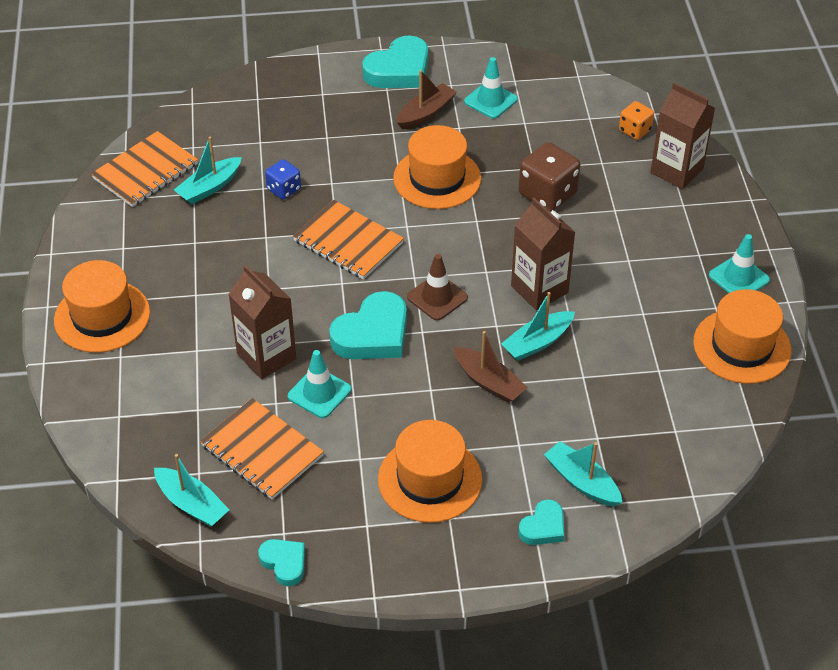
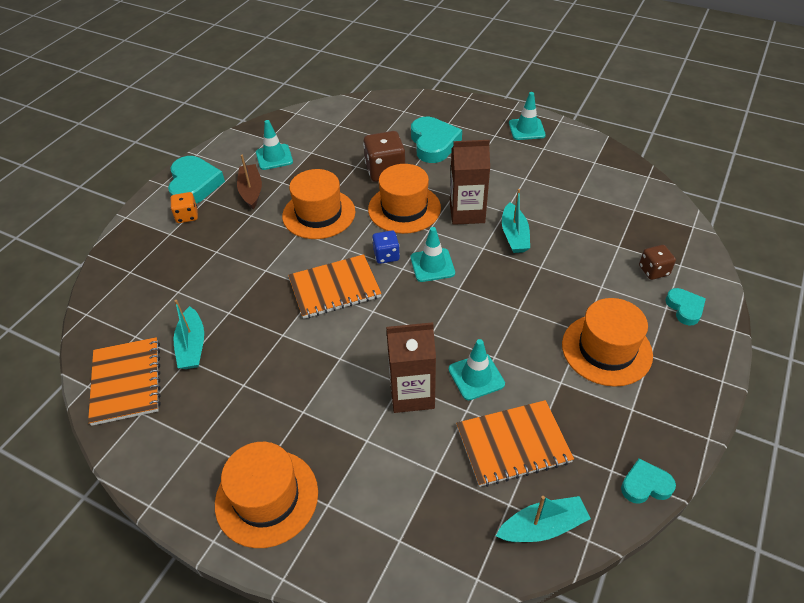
camera: 55 degrees left, 0 degrees up
(284, 189) = (243, 300): blue dice -> blue dice (386, 255)
(373, 334) = (439, 316): turquoise heart -> turquoise heart (433, 144)
(437, 297) = (432, 265): brown traffic cone -> turquoise traffic cone
(488, 382) = (533, 275): brown boat -> none
(582, 481) = (653, 271): turquoise boat -> brown dice
(635, 130) = (367, 112): orange dice -> orange dice (187, 216)
(676, 171) = (418, 112): brown carton -> none
(742, 346) = (582, 152): orange hat -> orange hat (404, 208)

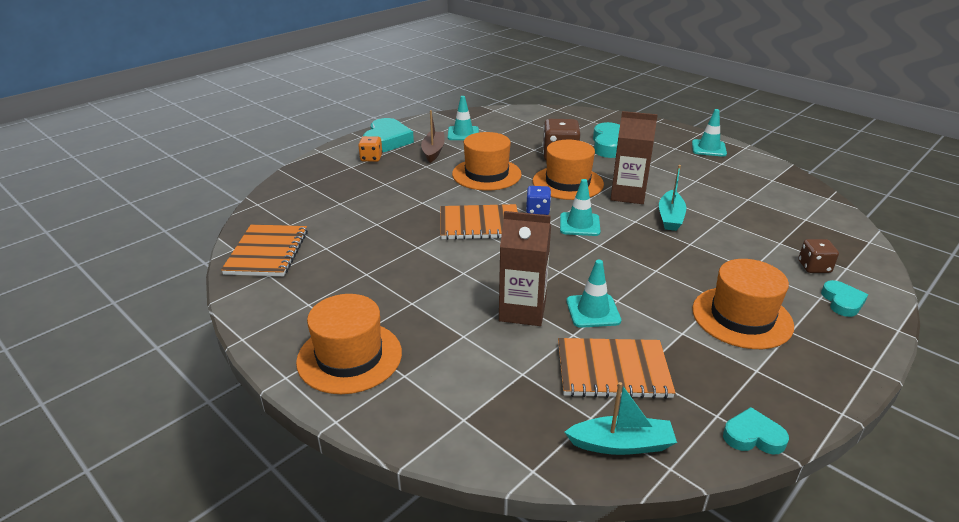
camera: 15 degrees right, 15 degrees down
(192, 346) = (334, 240): turquoise boat -> none

